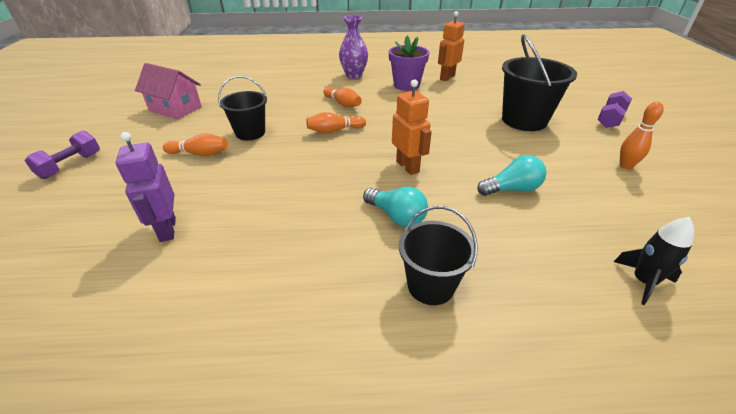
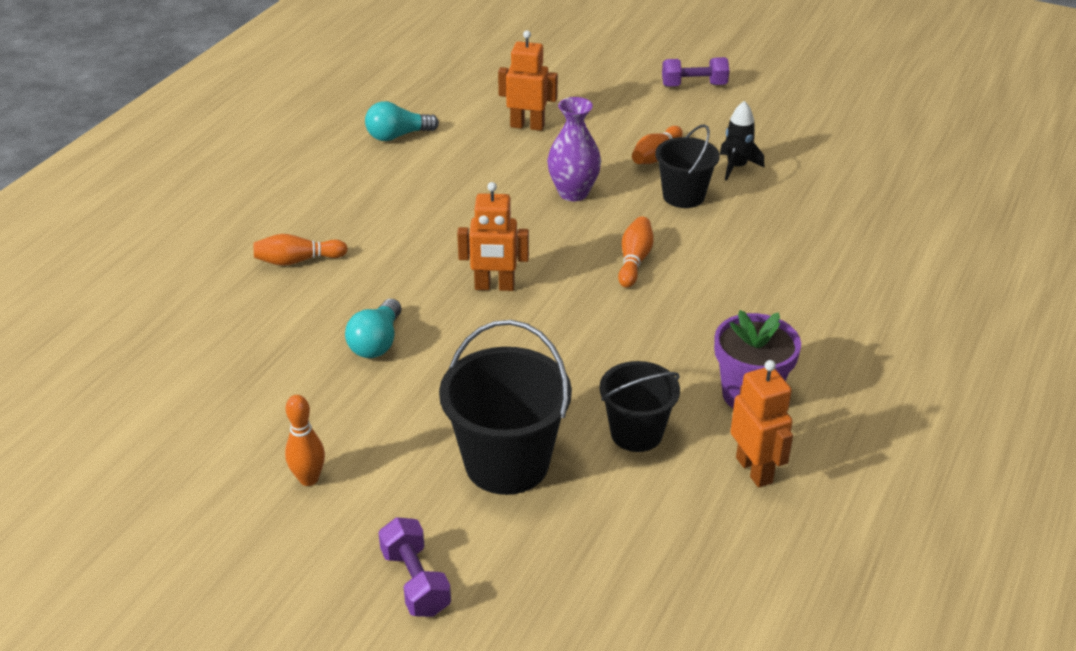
camera: 120 degrees right, 0 degrees up
(71, 165) = (694, 85): purple dumbbell -> purple dumbbell turned 60 degrees counterclockwise
(167, 229) = (527, 126): purple robot -> orange robot
(175, 109) = (807, 153): pink house -> none
(342, 104) = (719, 295): orange bowling pin -> orange bowling pin (298, 260)
(354, 75) = (844, 348): purple vase -> purple vase (573, 193)
(396, 216) = (419, 244): turquoise light bulb -> turquoise light bulb (398, 136)
(430, 285) = (325, 229): black bucket -> black bucket (636, 433)
(643, 282) = (194, 342): black rocket -> black rocket (736, 167)

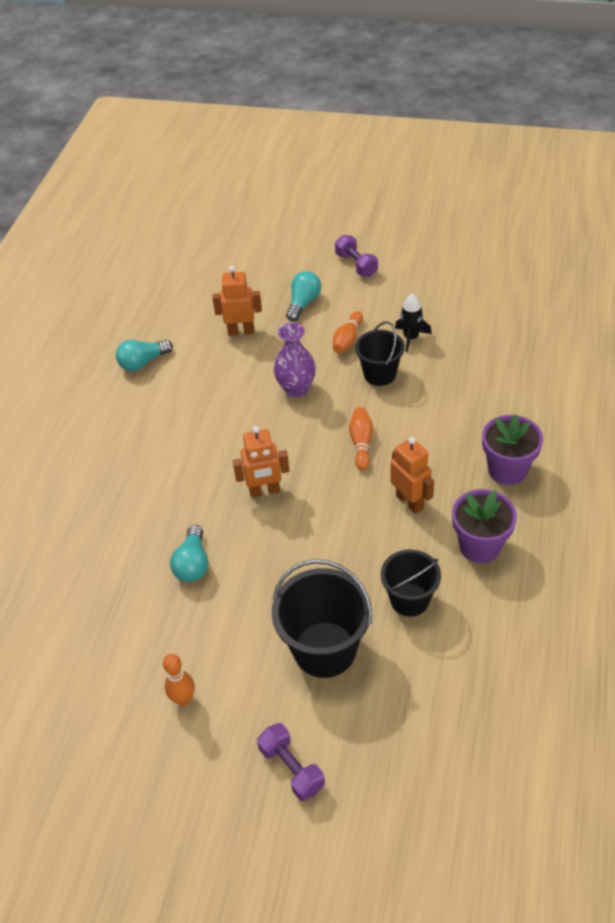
camera: 10 degrees left, 10 degrees up
(298, 260) = (105, 501): orange bowling pin -> none
(614, 111) = (303, 303): none -> turquoise light bulb
(694, 85) = (356, 265): purple dumbbell -> purple dumbbell turned 75 degrees clockwise
(754, 470) = (502, 611): orange robot -> orange robot (410, 502)
(814, 322) = (507, 470): none -> purple flower pot

